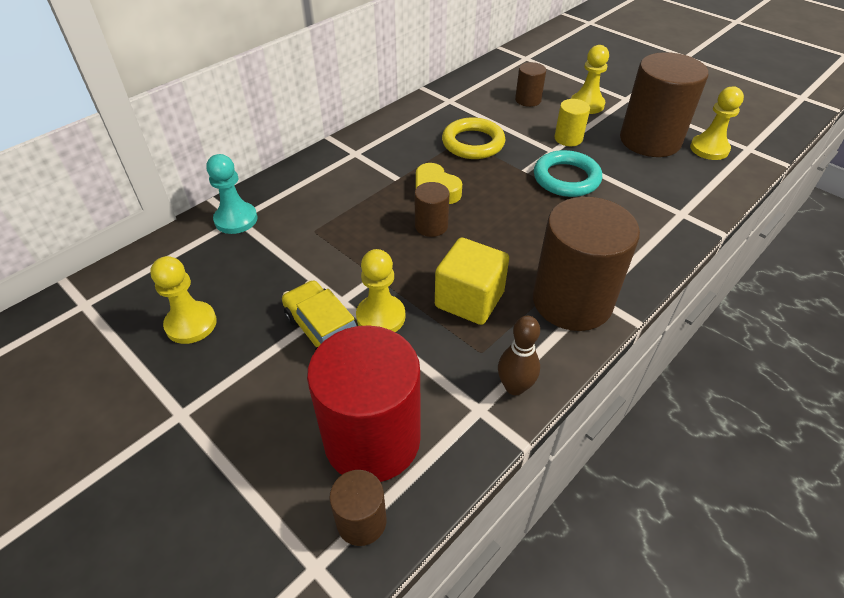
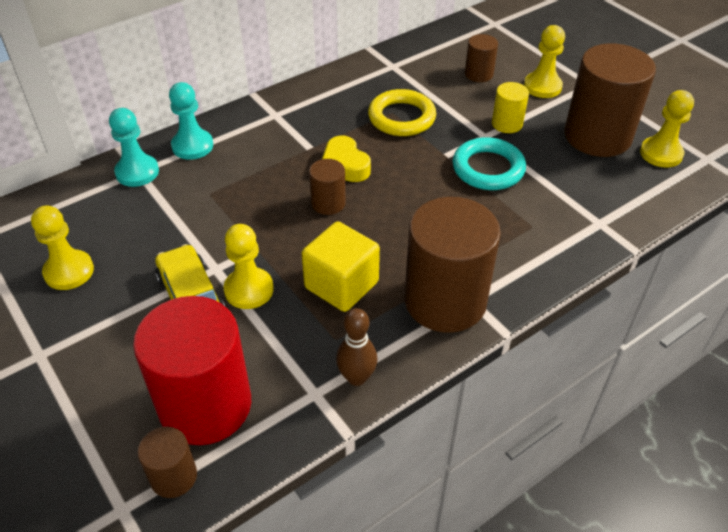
camera: 10 degrees right, 0 degrees up
(284, 189) = (192, 146): none -> turquoise pawn

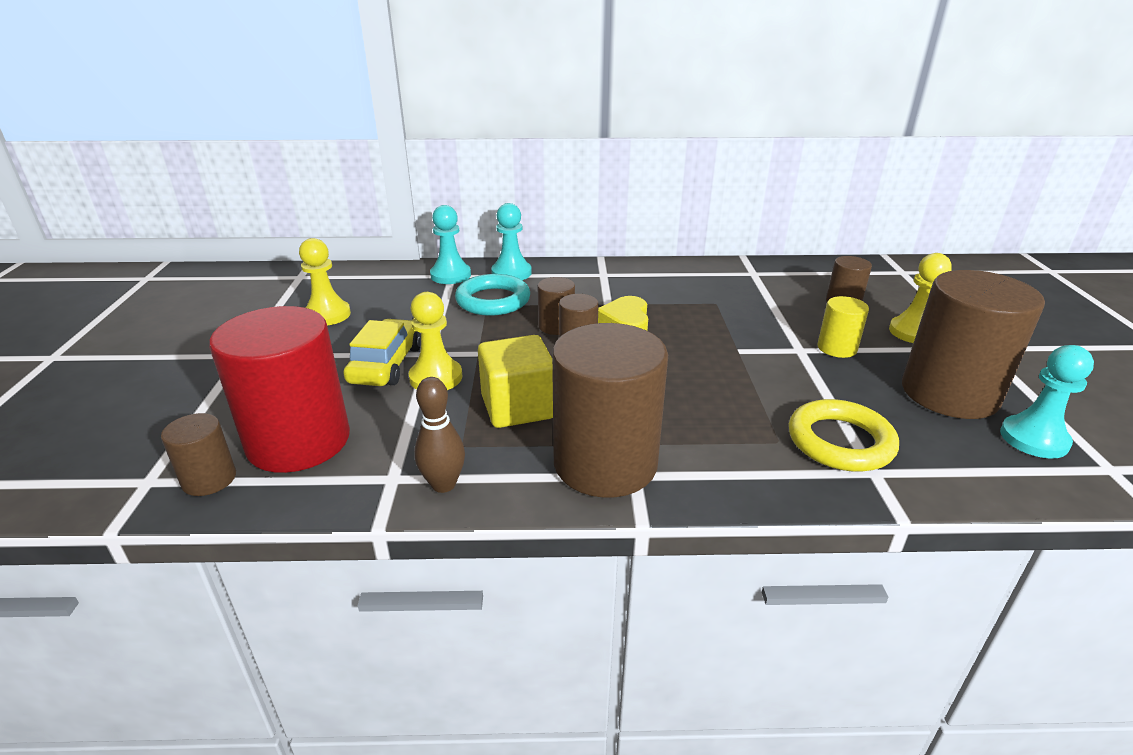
camera: 35 degrees right, 15 degrees down
(292, 191) = (556, 326): none -> brown cylinder
(401, 117) = (721, 309): yellow ring -> yellow ring (840, 442)
(488, 169) = (775, 375): turquoise ring -> turquoise ring (493, 300)
(661, 153) = (1033, 439): yellow pawn -> turquoise pawn

